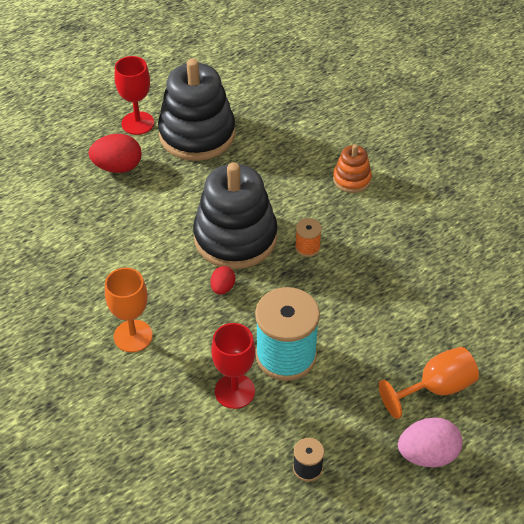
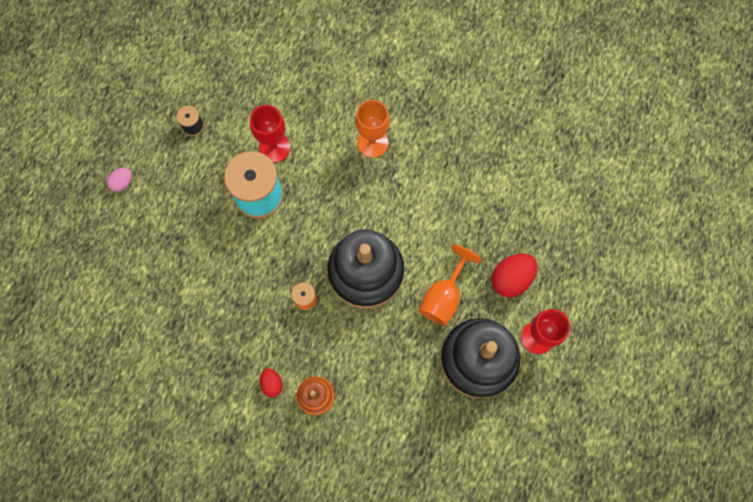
camera: 145 degrees right, 25 degrees up
(222, 288) = (341, 220): red egg -> red egg (272, 383)
(427, 454) = (122, 183): pink egg -> pink egg, size x0.57
(436, 388) = (141, 236): orange goblet -> orange goblet (443, 296)

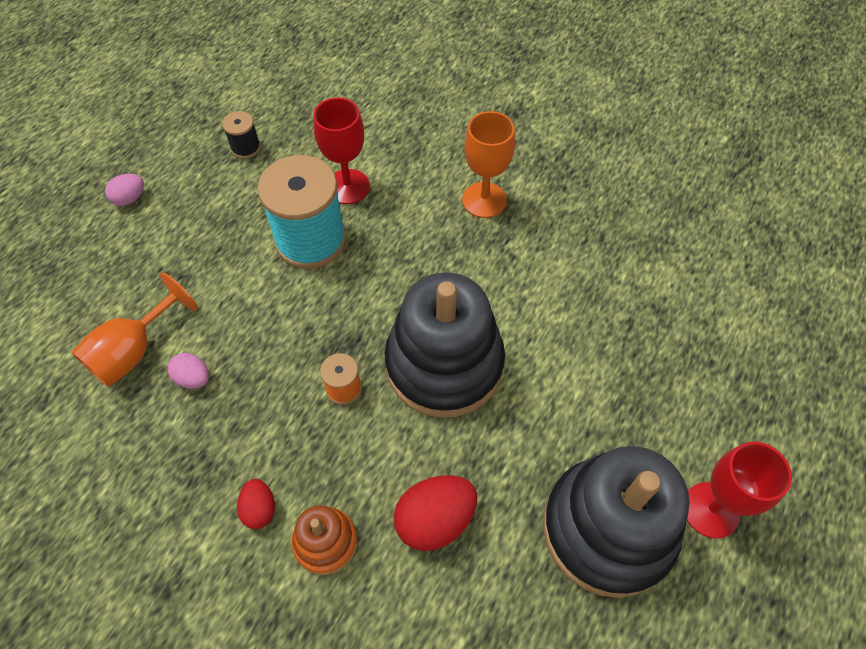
camera: 10 degrees right, 15 degrees down
(208, 309) = (193, 378): none -> pink egg
(443, 296) = (560, 420): orange goblet -> orange goblet (134, 351)
(511, 279) = (672, 411): red egg -> red egg (435, 520)

